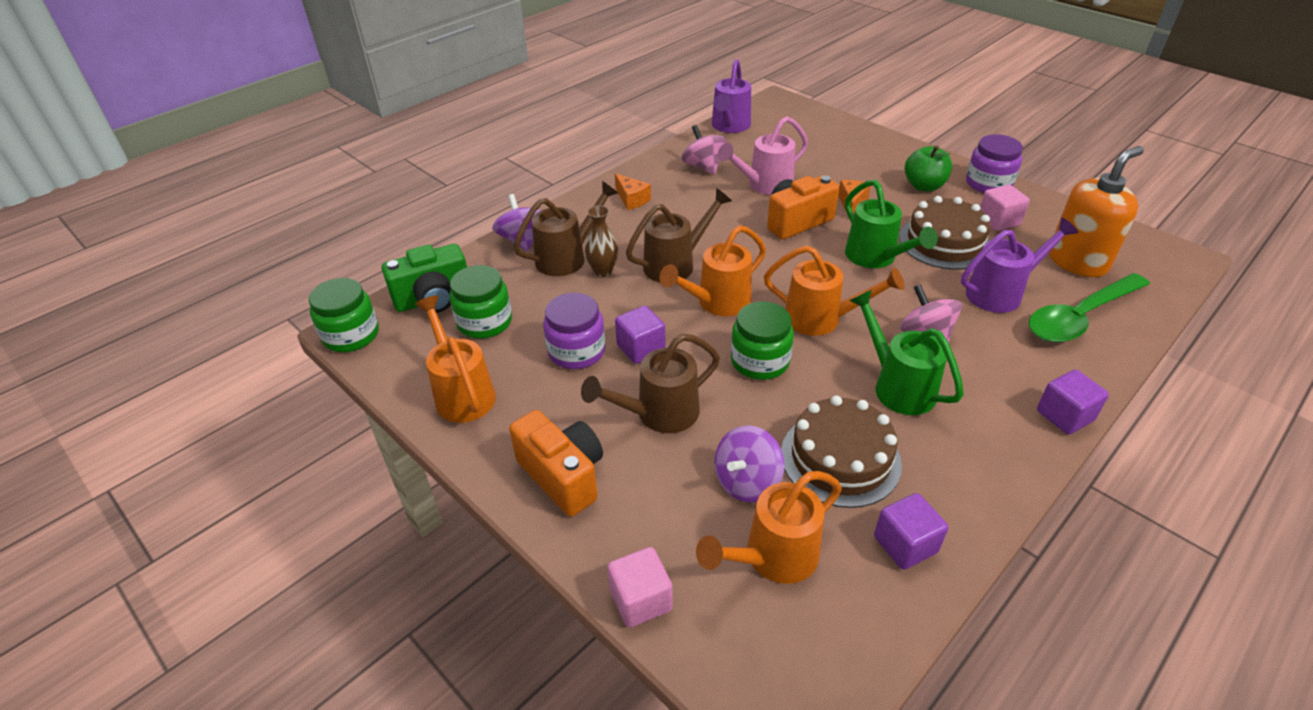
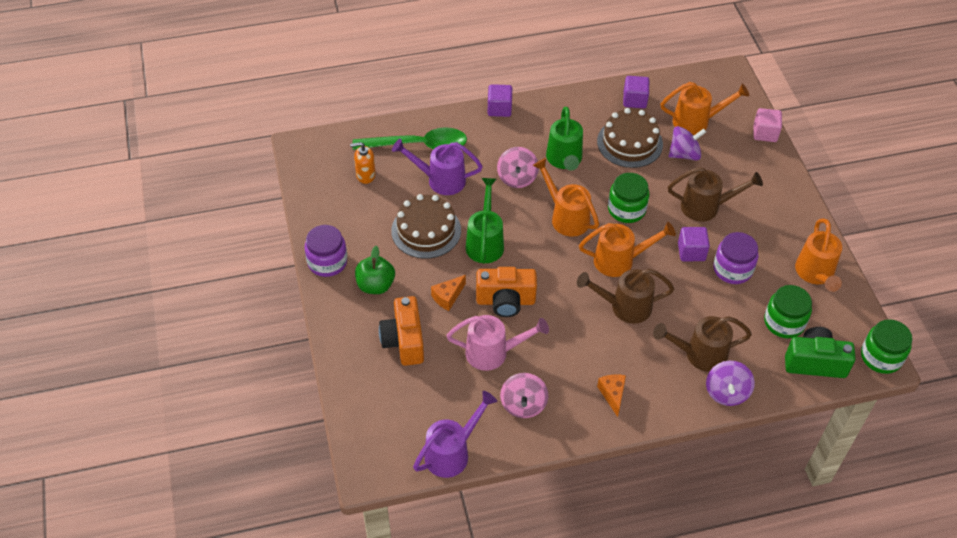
camera: 150 degrees left, 10 degrees up
(563, 476) = (775, 199): orange camera -> orange camera (404, 341)
(603, 271) = (680, 327): brown vase -> none
(998, 221) = (368, 228): pink cube -> none
(1077, 261) = (365, 175): orange soap dispenser -> orange soap dispenser, size x0.55

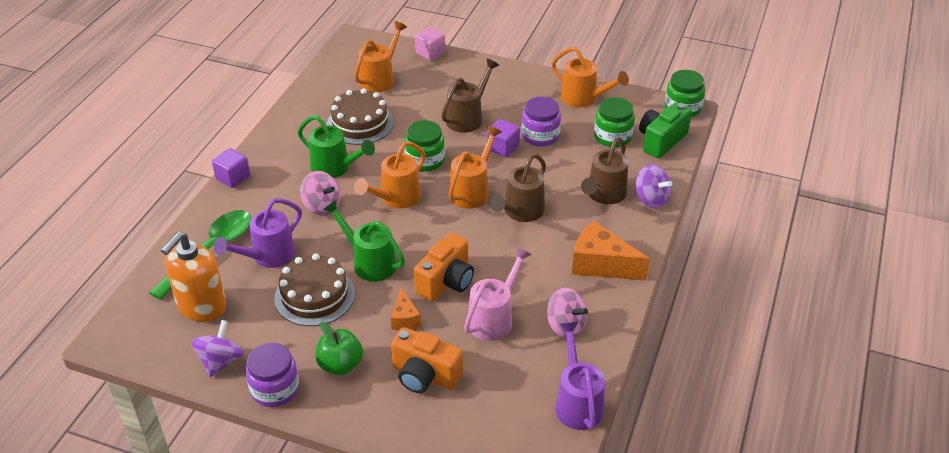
camera: 55 degrees left, 10 degrees down
(365, 175) = (201, 306): orange soap dispenser -> orange soap dispenser, size x1.83
(566, 217) = (396, 198): orange watering can -> orange watering can turned 45 degrees counterclockwise
(612, 394) = (601, 264): orange cheese -> orange cheese, size x1.84
(634, 100) = (320, 98): purple cube -> none
(684, 154) = (404, 101): purple spinning top -> purple spinning top (221, 361)

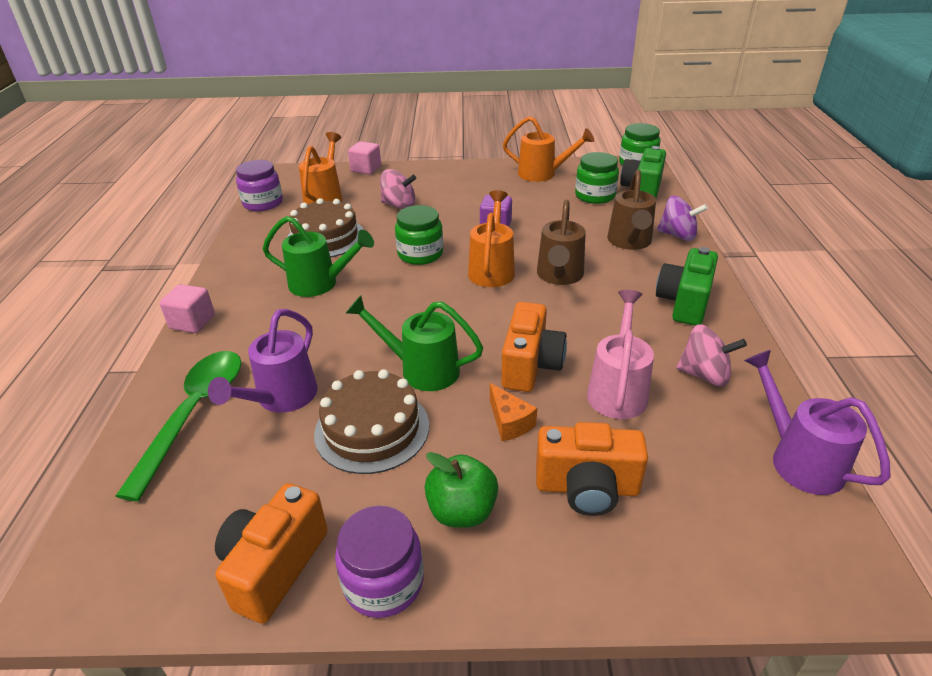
camera: 20 degrees left, 5 degrees down
(201, 306) = (209, 492): orange soap dispenser -> none
(221, 361) = (274, 566): purple spinning top -> orange camera
(233, 178) = (192, 322): purple cube -> pink cube
(322, 206) = (325, 325): pink spinning top -> pink spinning top (399, 205)
(396, 198) = (411, 296): orange watering can -> none
(467, 118) = (440, 210): brown watering can -> none
(540, 136) = (525, 209): purple jar -> purple jar (263, 203)
(601, 264) = (684, 303): orange cheese -> green camera

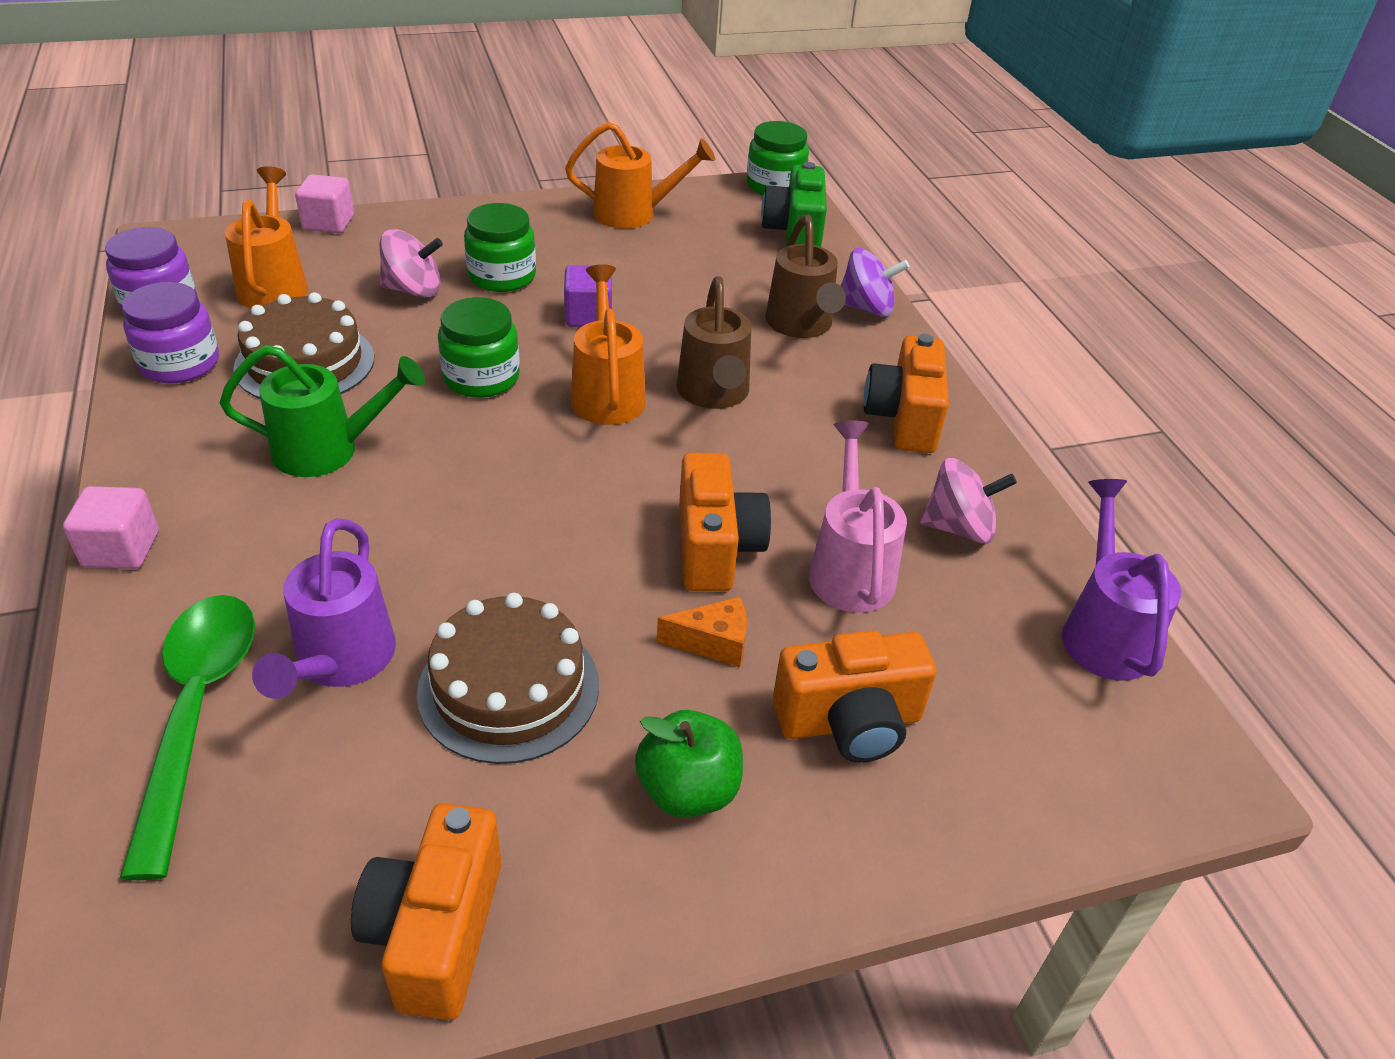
camera: 20 degrees left, 5 degrees up
(383, 582) = (610, 917): purple jar -> purple jar (180, 363)
(421, 369) = (553, 578): green watering can -> none
(509, 422) = (713, 643): orange cheese -> orange cheese turned 45 degrees counterclockwise
(595, 196) = (727, 248): green jar -> green jar (502, 276)
(684, 303) = (904, 418): green camera -> orange camera
(798, 459) = (1103, 632): purple watering can -> purple watering can turned 45 degrees clockwise

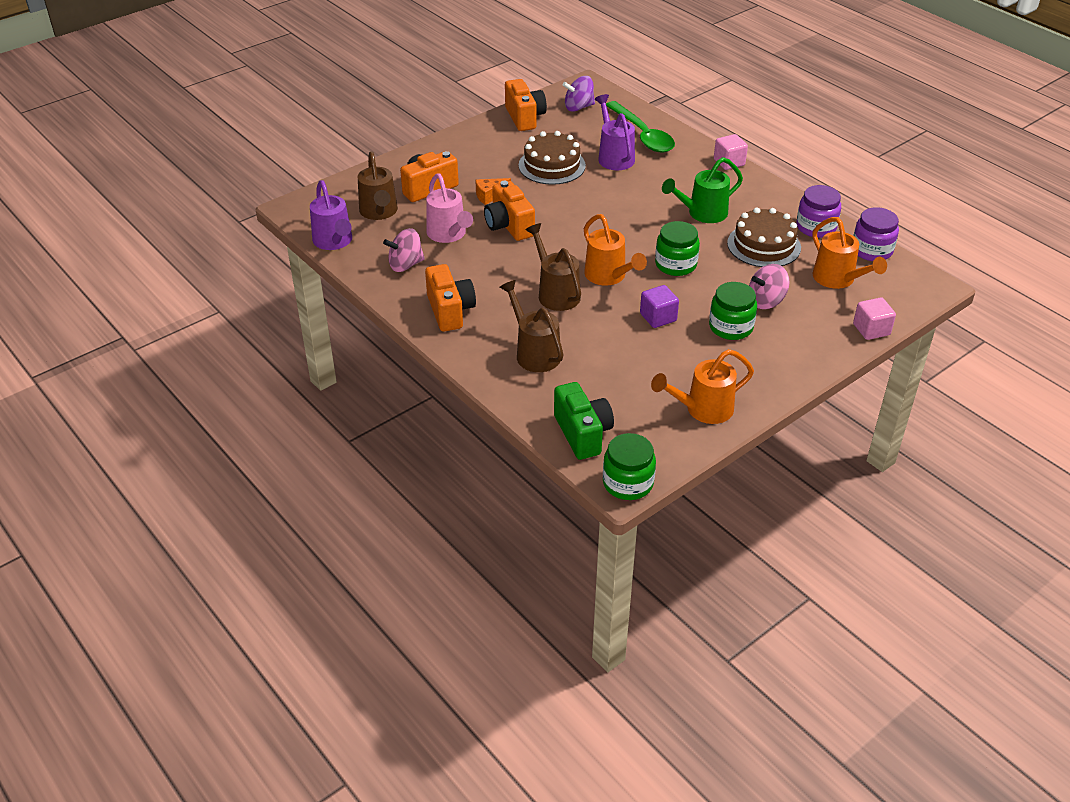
camera: 160 degrees right, 0 degrees up
(688, 790) = (474, 159): green apple -> none
(866, 308) = (501, 380): purple spinning top -> purple spinning top (578, 107)
(989, 684) = (379, 212): none -> brown watering can

